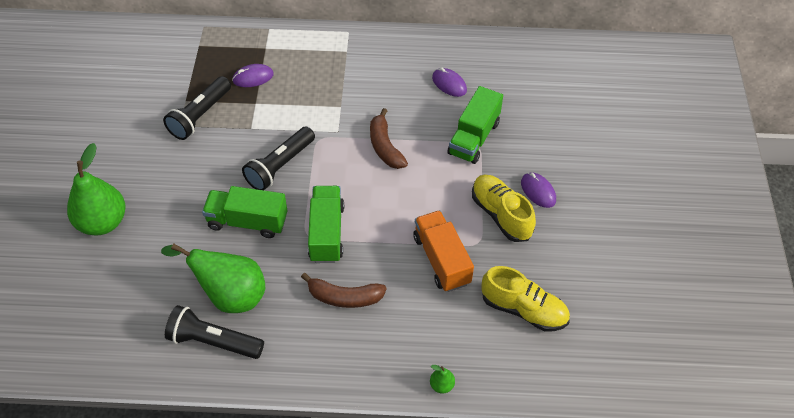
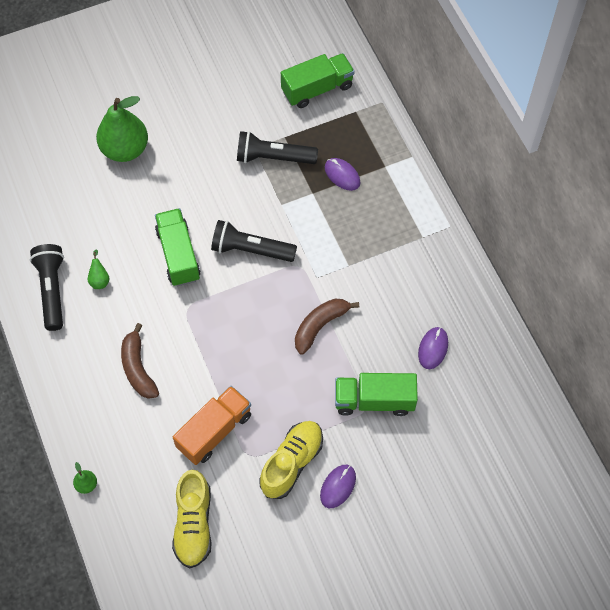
camera: 65 degrees right, 10 degrees up
(230, 295) = (99, 280): green pear -> green pear, size x0.41
(326, 233) = (197, 323): green truck -> green truck (317, 89)

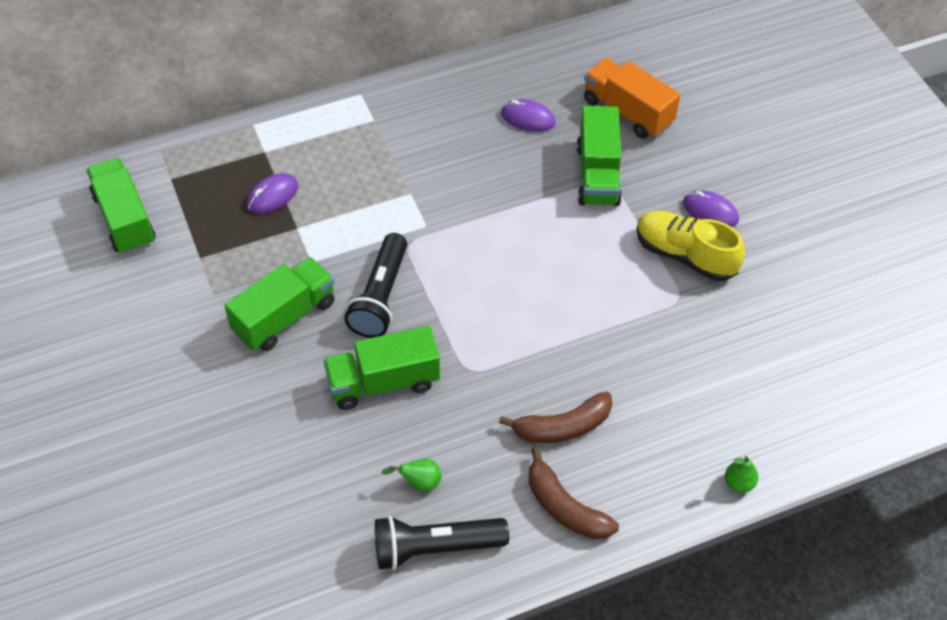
camera: 90 degrees left, 10 degrees down
(125, 149) = (190, 458): green pear -> none
(193, 524) = (777, 357): yellow shoe -> none
(214, 431) = (649, 336): orange truck -> orange truck (627, 112)
(233, 192) = (284, 317): none -> green truck
(273, 157) = (233, 270): black flashlight -> none
(320, 326) = (497, 224): brown banana -> brown banana (564, 507)

